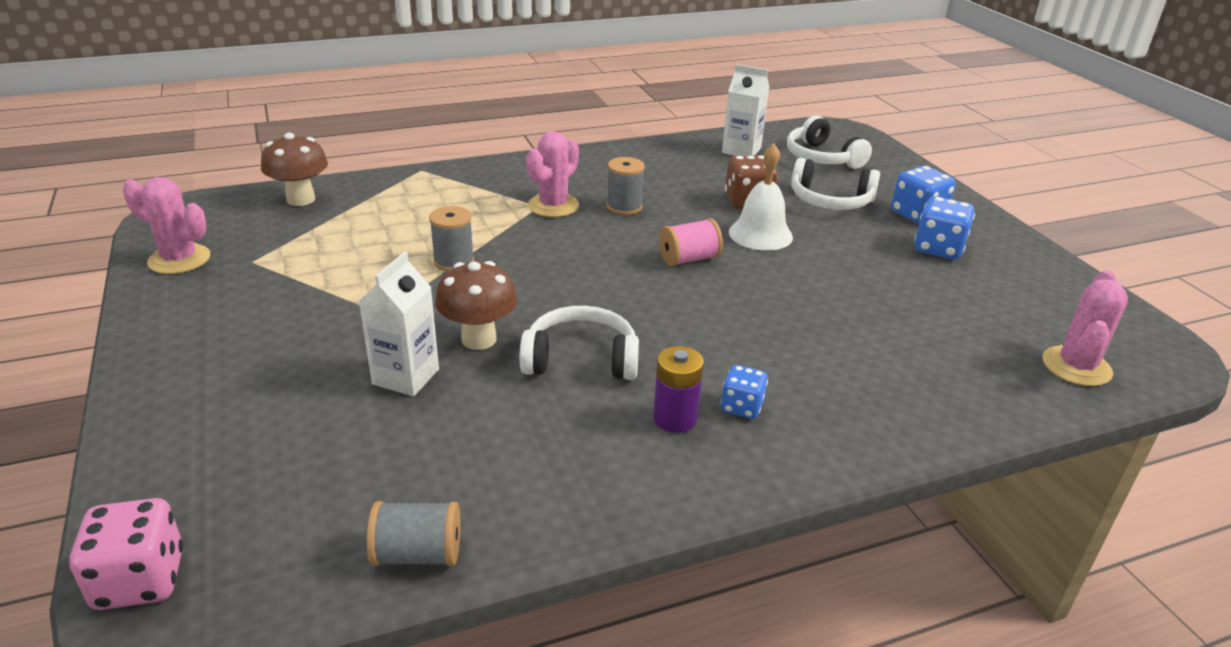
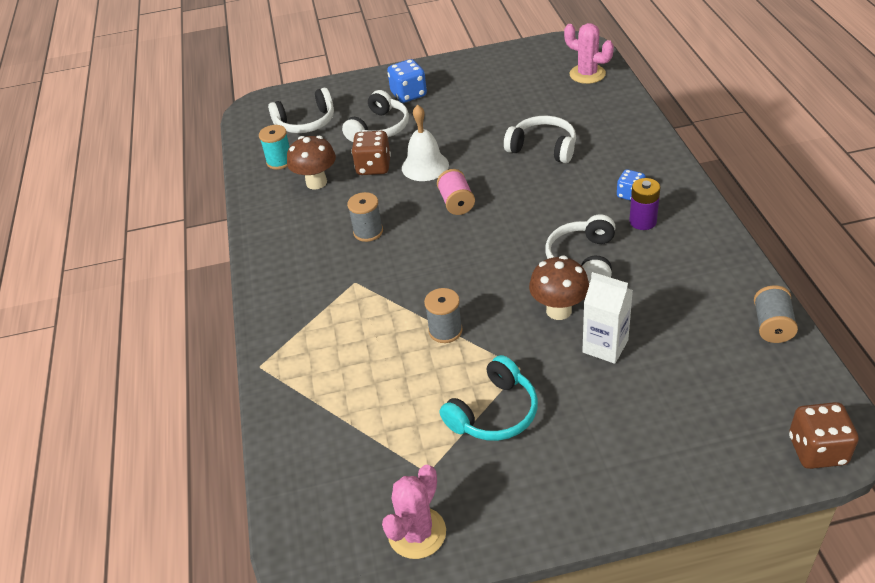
camera: 75 degrees left, 10 degrees up
(140, 580) = (817, 450): pink dice -> brown dice
(301, 199) = (304, 455): brown mushroom -> brown mushroom (316, 182)
(317, 296) = (494, 413): none -> turquoise headphones
(553, 206) = (357, 273): pink cactus -> none
(741, 150) = (280, 161): white carton -> turquoise spool
(837, 323) = (543, 148): none -> white headphones
(938, 248) = (456, 94): blue dice -> none

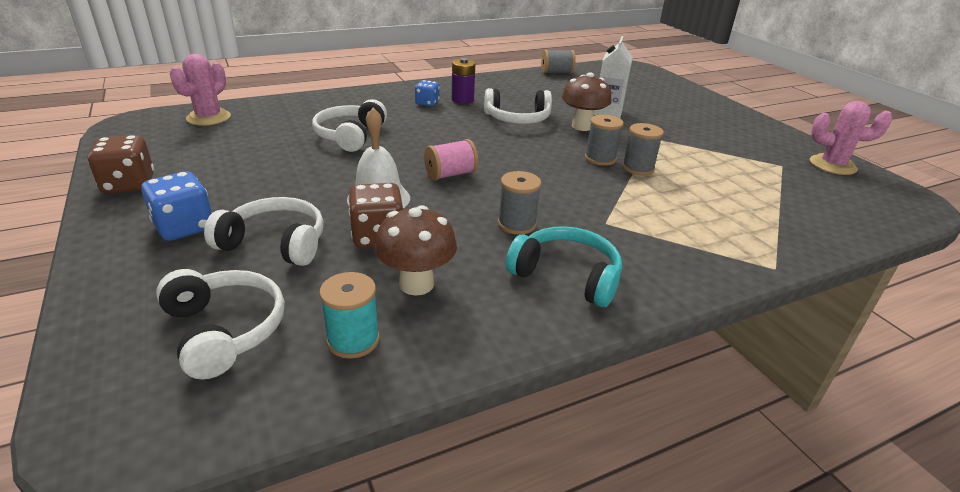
camera: 110 degrees left, 10 degrees down
(471, 306) = (600, 159): none -> grey spool
(494, 413) = (704, 145): turquoise headphones -> turquoise headphones (566, 276)
(817, 450) = (643, 70): brown dice -> brown dice (129, 185)

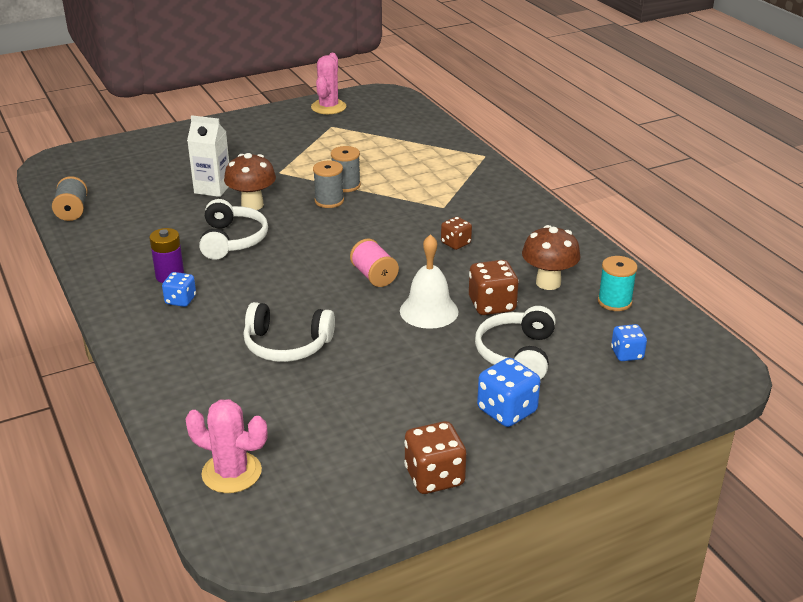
camera: 90 degrees left, 0 degrees up
(225, 330) = (627, 354): white headphones -> blue dice
(516, 224) = (455, 243): grey spool -> brown dice
(566, 276) = (518, 226): turquoise headphones -> none

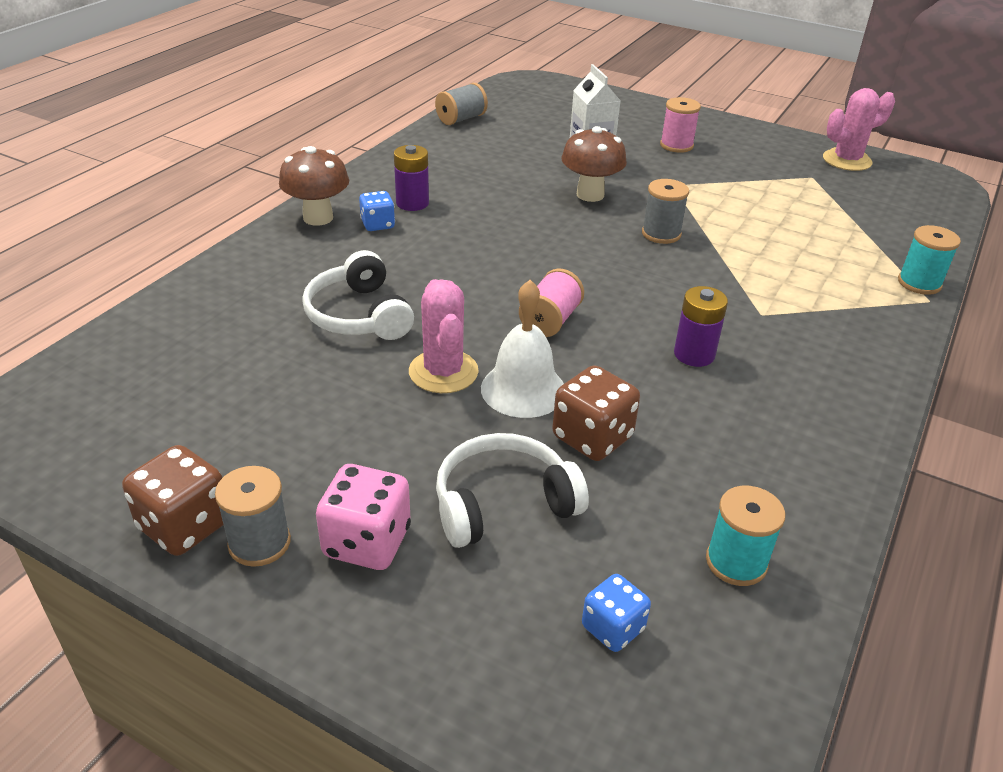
camera: 55 degrees right, 5 degrees up
(231, 472) = (112, 368): pink cactus -> pink cactus (443, 372)
(232, 240) = (512, 209): white headphones -> none
(234, 149) = (676, 145): none -> pink spool
(346, 185) = (707, 232): grey spool -> grey spool (259, 543)
(455, 243) = (694, 354): brown dice -> purple battery
(468, 150) = (919, 283): none -> turquoise spool
(507, 411) = (367, 542): blue dice -> pink dice
(548, 283) = (703, 471): brown mushroom -> brown mushroom (318, 218)

